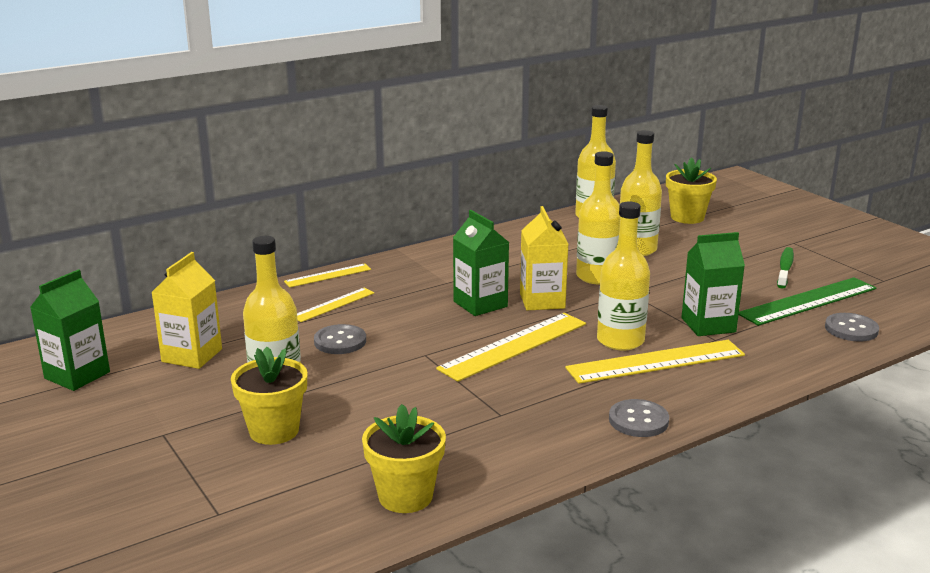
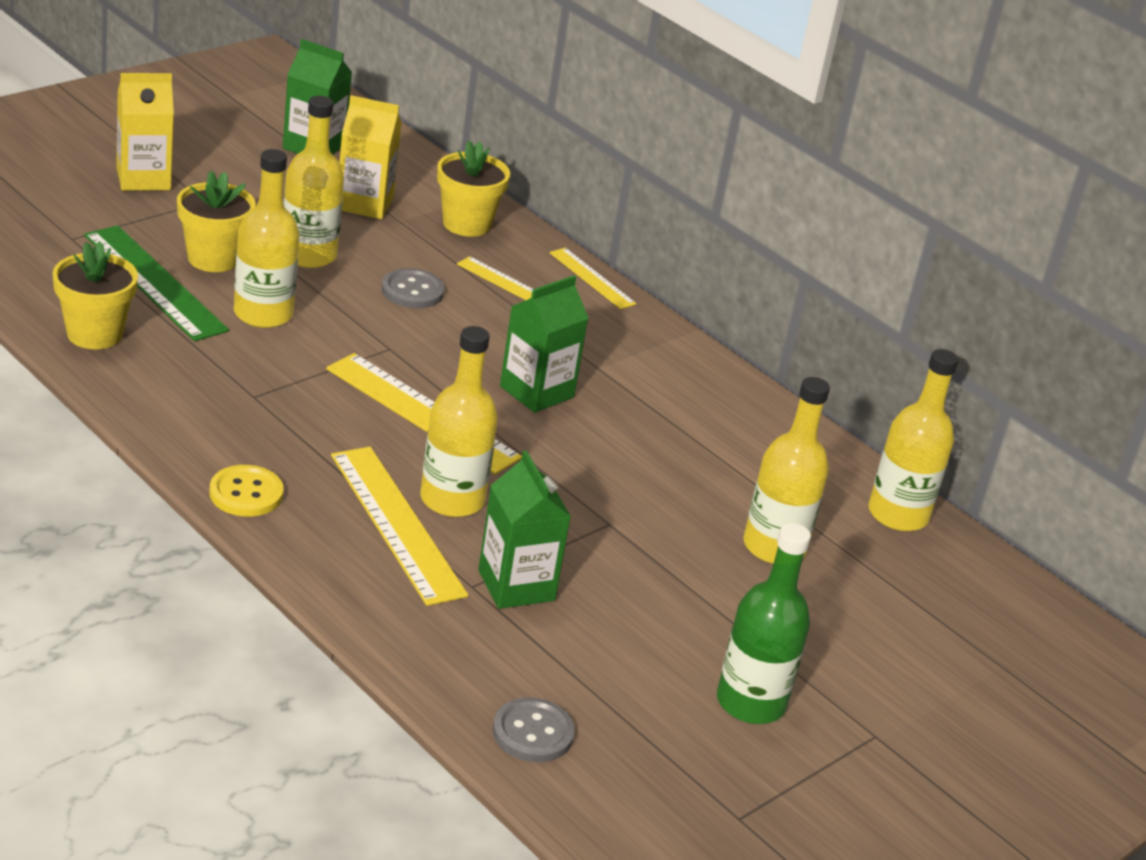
camera: 75 degrees right, 10 degrees up
(542, 301) = (559, 442): yellow carton -> yellow carton (143, 178)
(597, 277) = (655, 497): yellow bottle -> yellow bottle (263, 314)
(638, 420) = (246, 493): grey button -> yellow button
(687, 217) = (942, 620): yellow flower pot -> yellow flower pot (466, 224)
(785, 268) = (751, 702): green toothbrush -> green bottle
(808, 301) = (625, 705): green ruler -> green ruler (154, 282)

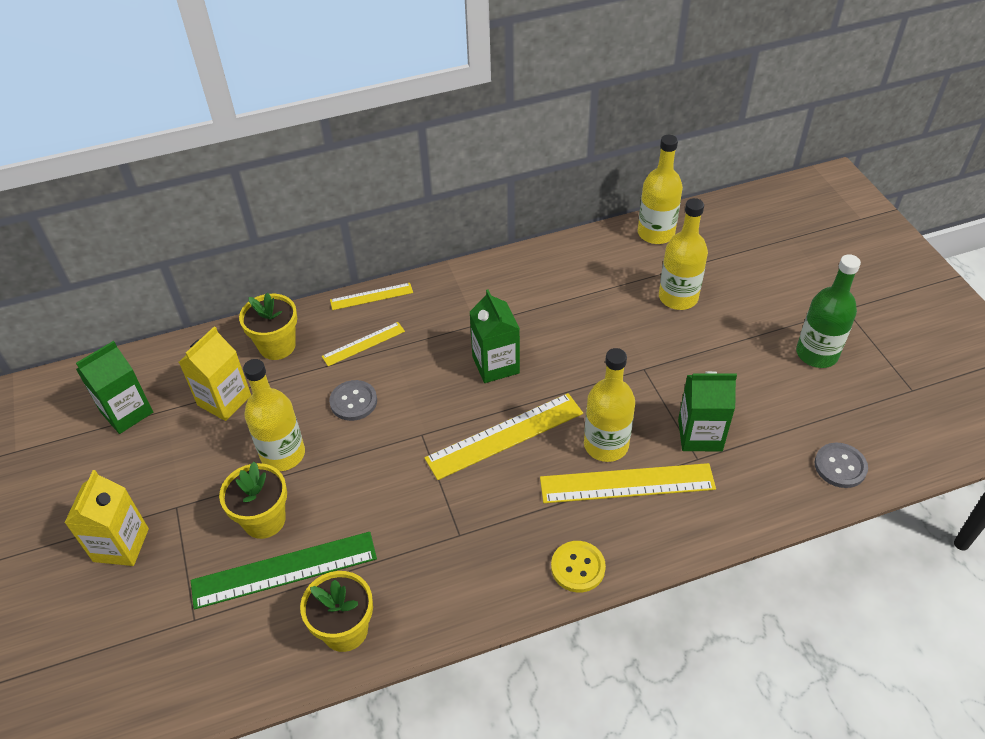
camera: 60 degrees left, 15 degrees up
(263, 314) = (353, 503): yellow bottle -> none

